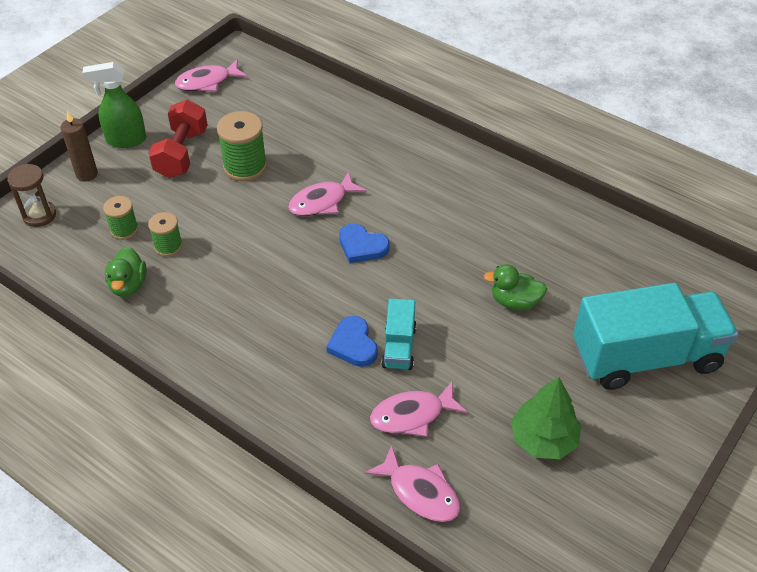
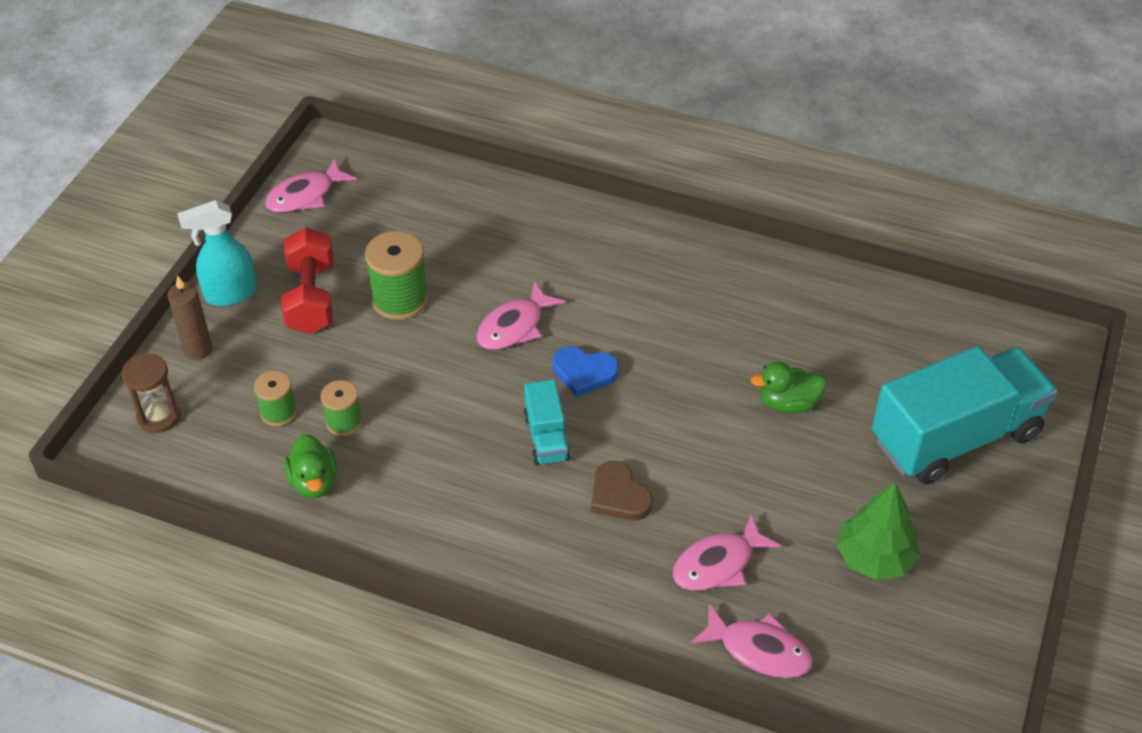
camera: 15 degrees left, 0 degrees up
(126, 140) = (230, 294): green spray bottle -> turquoise spray bottle
(353, 344) = (619, 496): blue heart -> brown heart
(399, 347) = (673, 486): turquoise truck -> turquoise truck (546, 437)

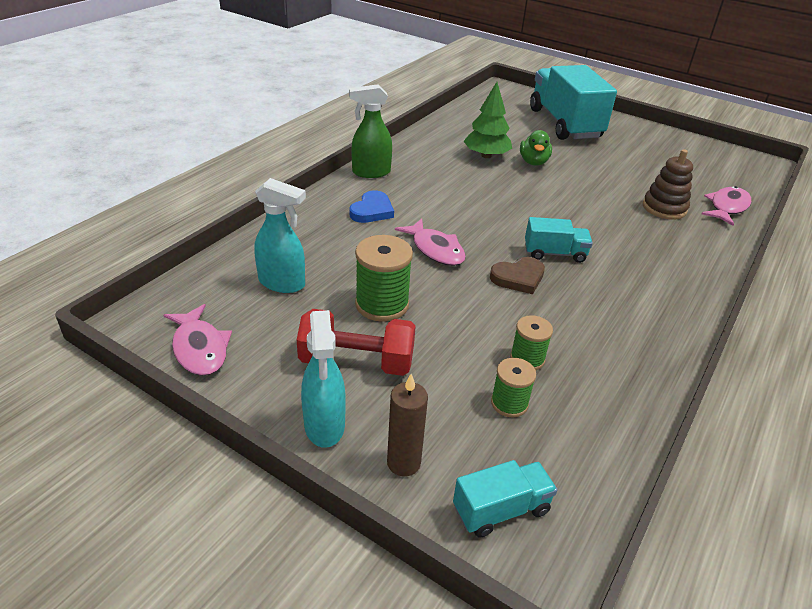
camera: 80 degrees left, 10 degrees down
(159, 416) = (501, 510): brown hourglass -> turquoise truck
(314, 482) = (599, 387): green duck -> none
(412, 221) = (282, 283): none -> turquoise spray bottle
(584, 373) = (492, 227): blue heart -> blue heart (372, 210)
(619, 496) = (610, 233): brown heart -> brown heart (518, 278)
(669, 240) = (370, 172): none -> green spray bottle
(718, 564) = (664, 208): pink fish -> brown stacking toy
(874, 558) = (652, 161): green tree -> green tree (486, 156)

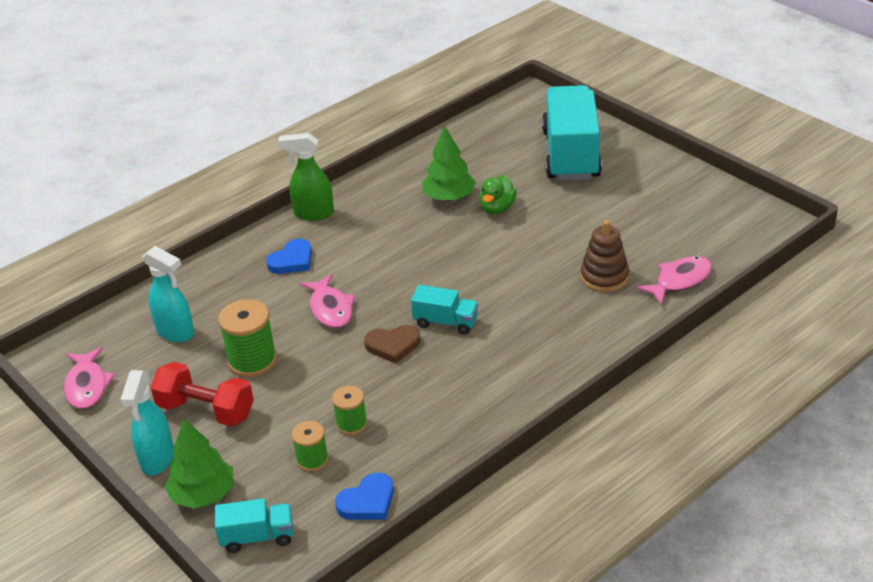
camera: 20 degrees right, 0 degrees up
(403, 463) = (203, 494): brown candle -> green tree
(601, 444) = (367, 501): none -> blue heart

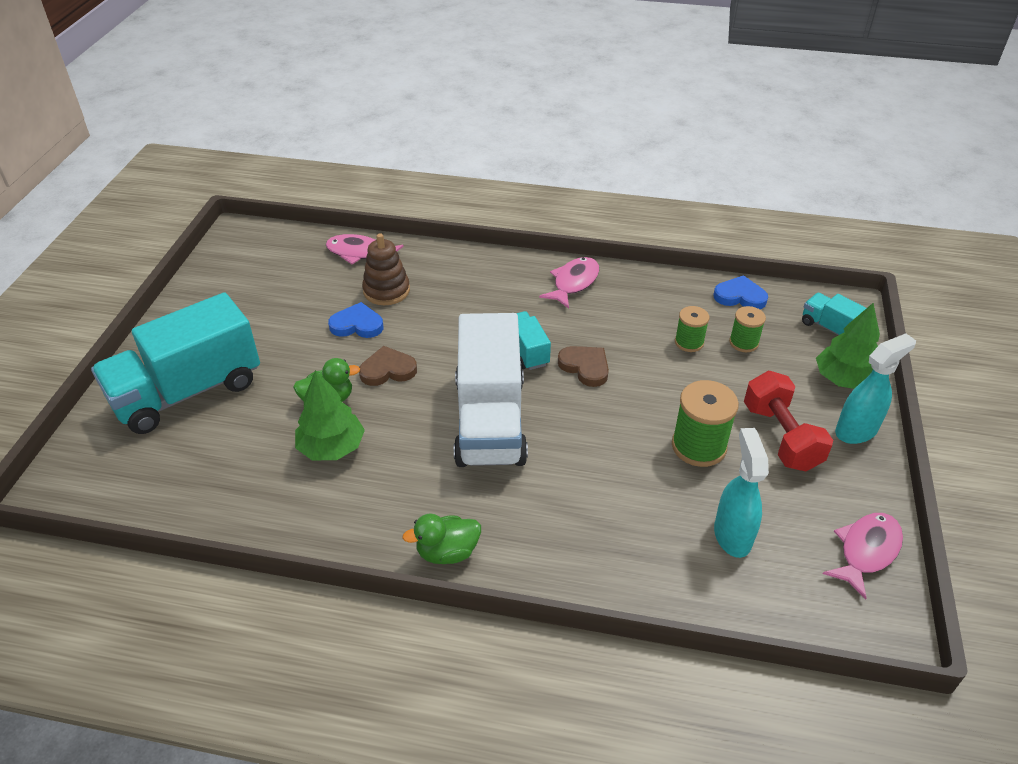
camera: 130 degrees left, 5 degrees up
(292, 260) = (542, 514): blue heart -> blue heart (357, 325)
(313, 213) = (447, 552): green spray bottle -> green duck
(330, 309) = (582, 435): pink fish -> pink fish (573, 283)
(394, 272) = (490, 420): none -> white truck
(500, 244) = (388, 370): none -> brown heart

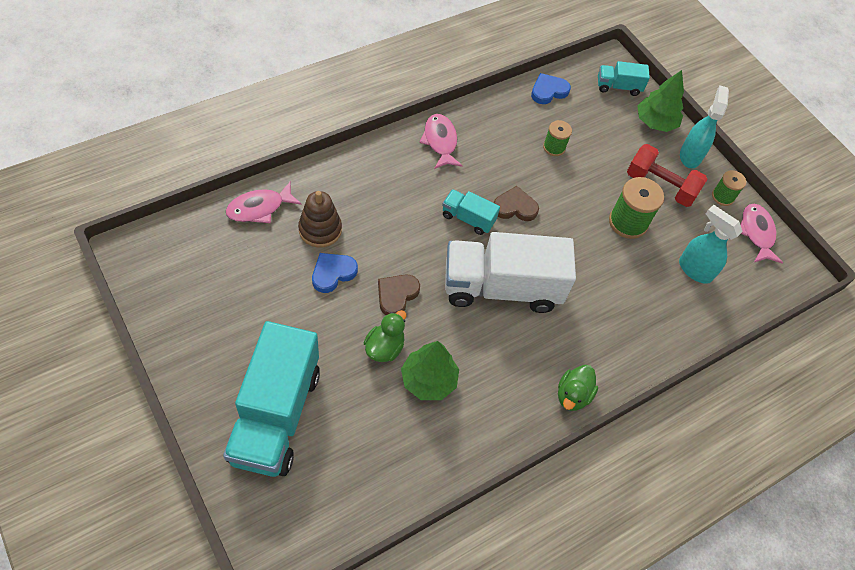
camera: 50 degrees left, 15 degrees up
(490, 420) = (501, 287): white truck -> white truck turned 135 degrees clockwise
(743, 343) = (583, 128): green spool -> green spool (722, 196)

